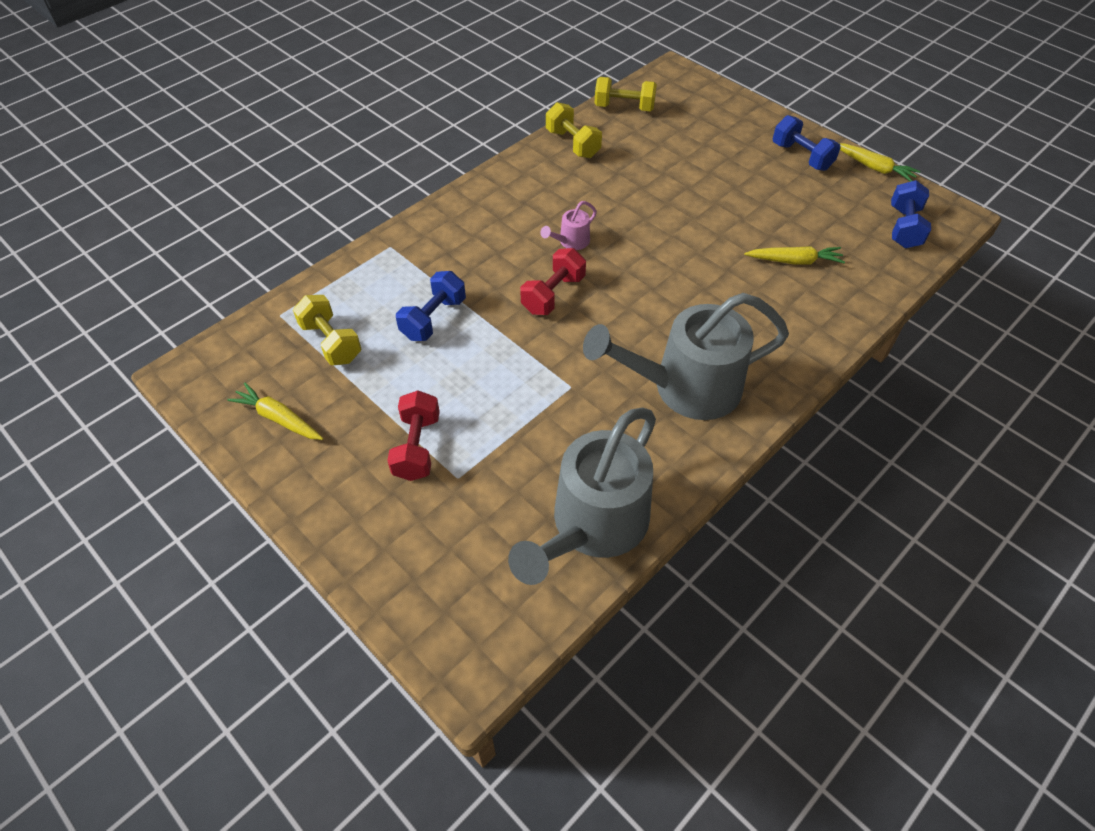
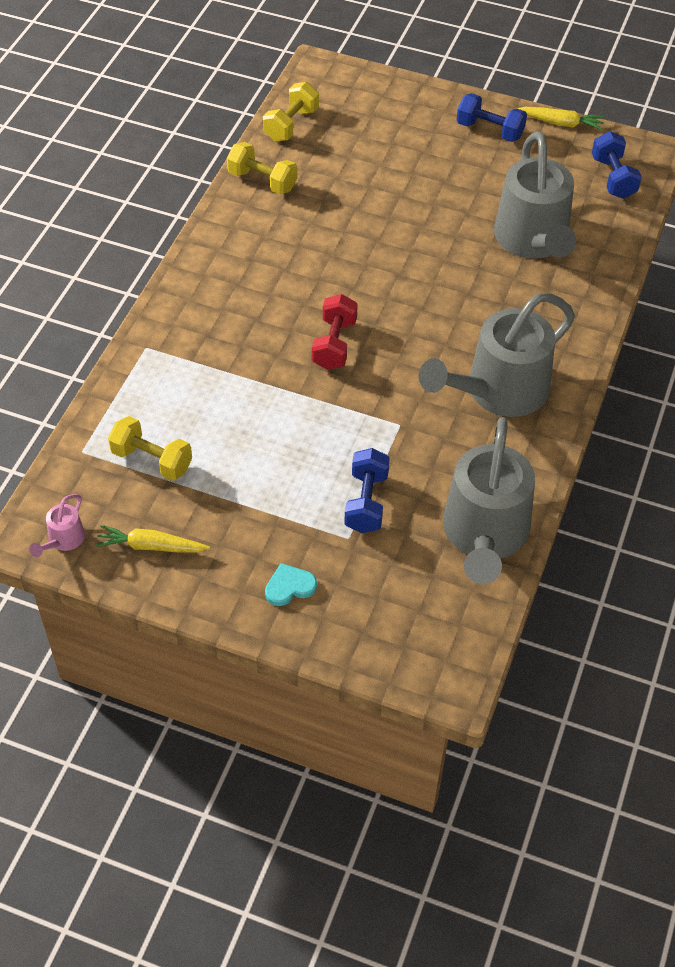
camera: 25 degrees left, 0 degrees up
(374, 504) = (289, 586): none -> turquoise heart
(417, 447) = (296, 525): red dumbbell -> none
(433, 319) = (236, 405): blue dumbbell -> blue dumbbell (366, 502)
(570, 242) = (320, 287): pink watering can -> pink watering can (63, 540)
(624, 107) = (291, 125): yellow dumbbell -> yellow dumbbell turned 45 degrees counterclockwise
(794, 261) = (533, 241): yellow carrot -> grey watering can

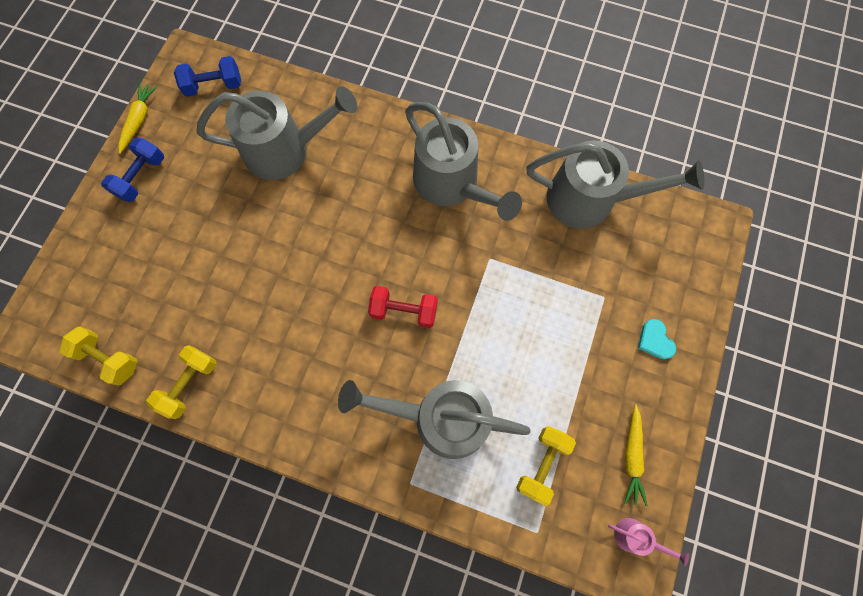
camera: 90 degrees left, 20 degrees up
(211, 372) = (439, 418): none -> grey watering can
(366, 502) = (569, 284): blue dumbbell -> none

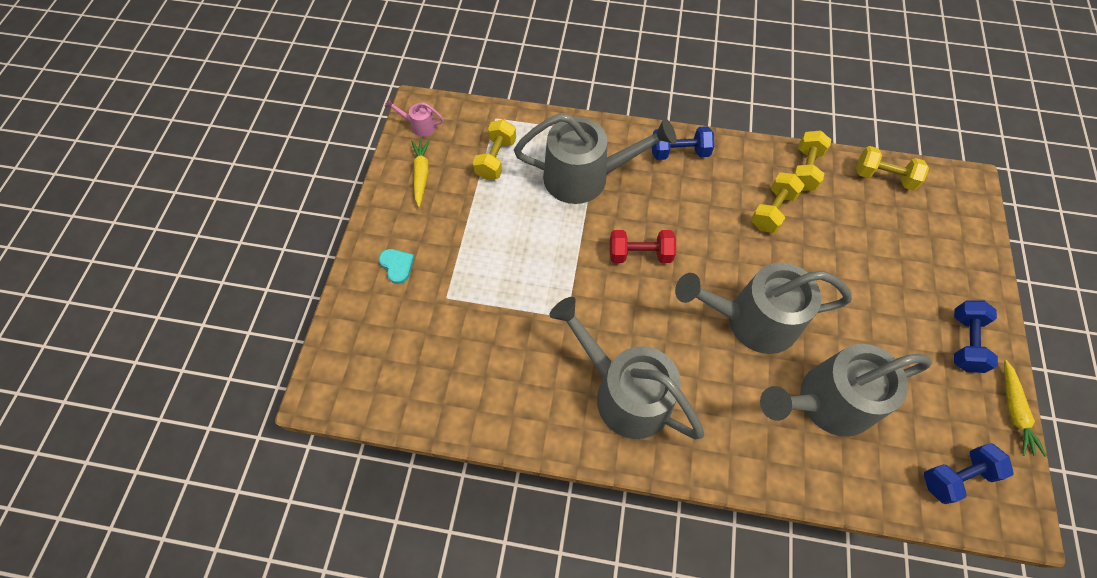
camera: 170 degrees right, 10 degrees down
(249, 337) = (772, 211): none -> yellow dumbbell
(322, 434) = (679, 152): none -> blue dumbbell
(591, 200) = (463, 400): grey watering can -> grey watering can (751, 320)

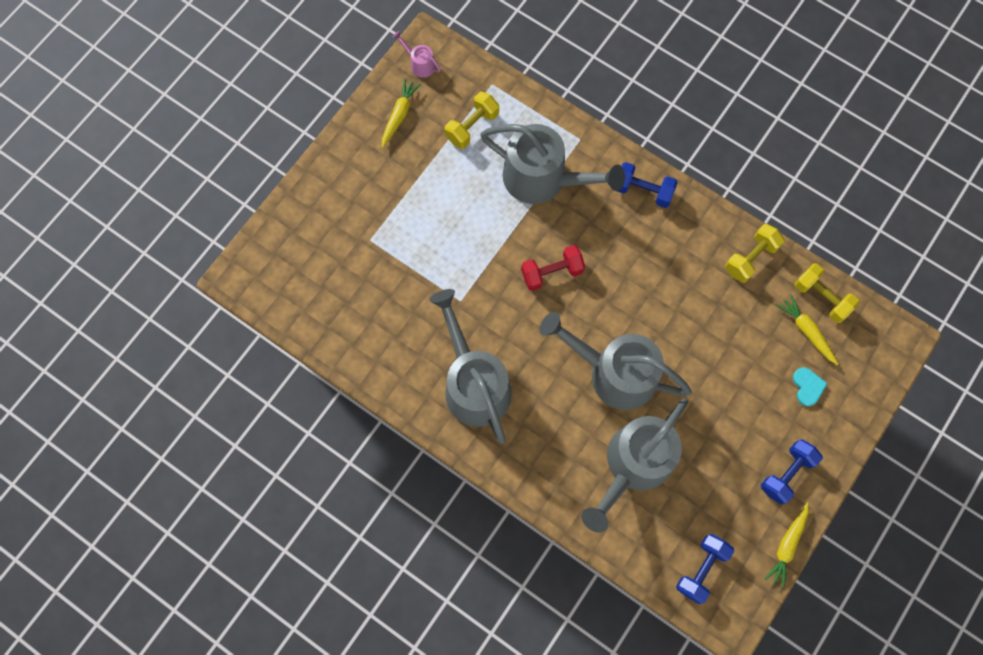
camera: 25 degrees right, 10 degrees up
(397, 266) = (342, 193): turquoise heart -> turquoise heart (807, 387)
(640, 254) = (552, 273): red dumbbell -> red dumbbell turned 45 degrees counterclockwise
(772, 211) = (694, 284): yellow dumbbell -> none
(825, 402) = (633, 466): grey watering can -> grey watering can turned 60 degrees counterclockwise
(892, 209) = (807, 331): none -> yellow carrot
(956, 476) = (701, 569): blue dumbbell -> blue dumbbell turned 60 degrees counterclockwise

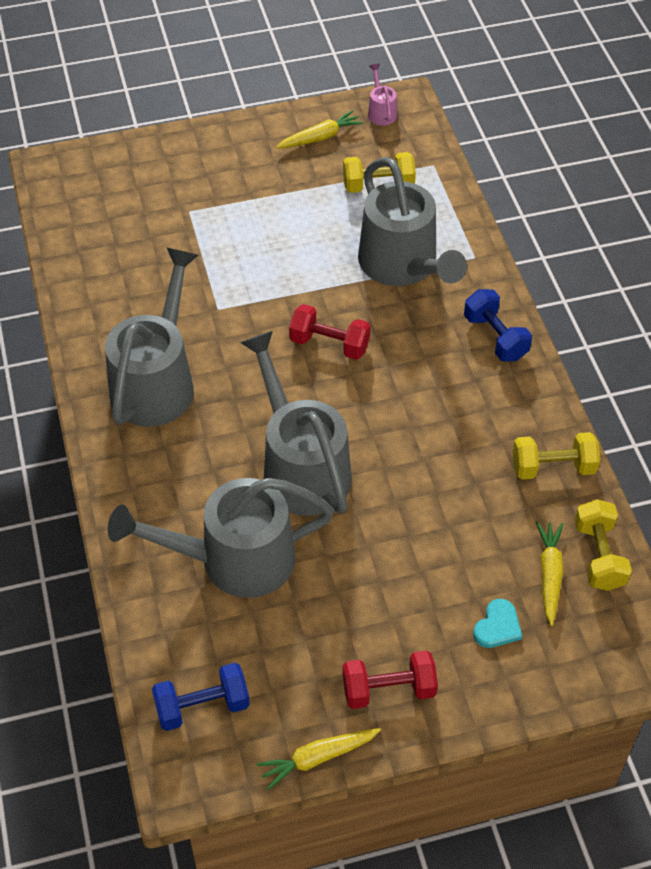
camera: 40 degrees right, 20 degrees down
(786, 473) = (388, 689): blue dumbbell -> red dumbbell

